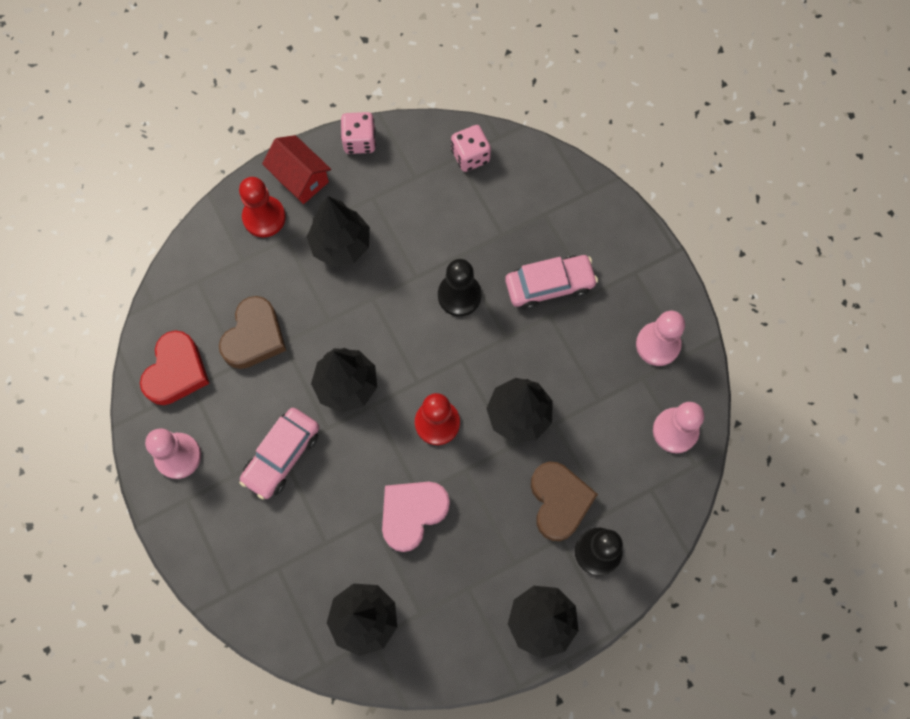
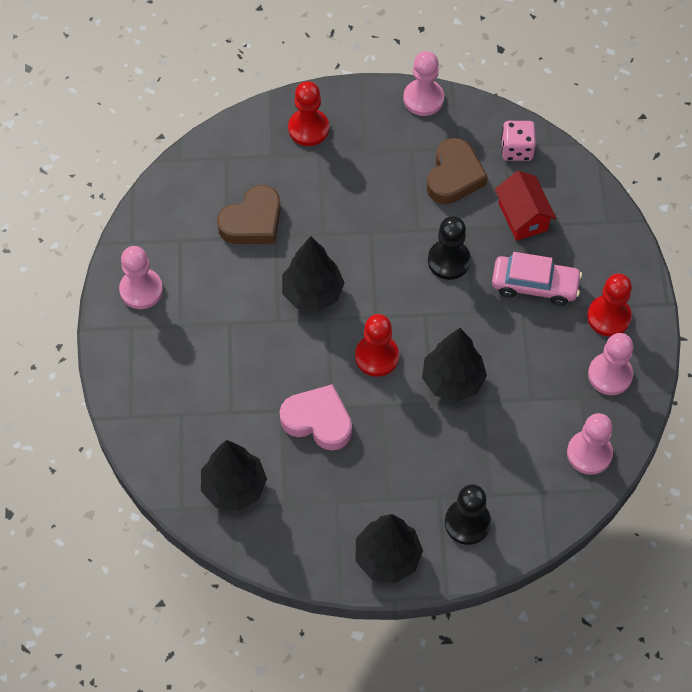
camera: 25 degrees right, 10 degrees down
(176, 371) = (173, 222): red heart -> none
(282, 456) = (229, 326): pink car -> none
(300, 178) = (356, 109): red house -> red house (522, 217)
(341, 245) = (364, 177): black tree -> none
(359, 141) = (423, 99): pink dice -> pink pawn
(412, 513) = (318, 421): pink heart -> pink heart turned 45 degrees clockwise
(559, 501) = (453, 467): brown heart -> brown heart (454, 176)
(630, 287) = (608, 317): none -> red pawn

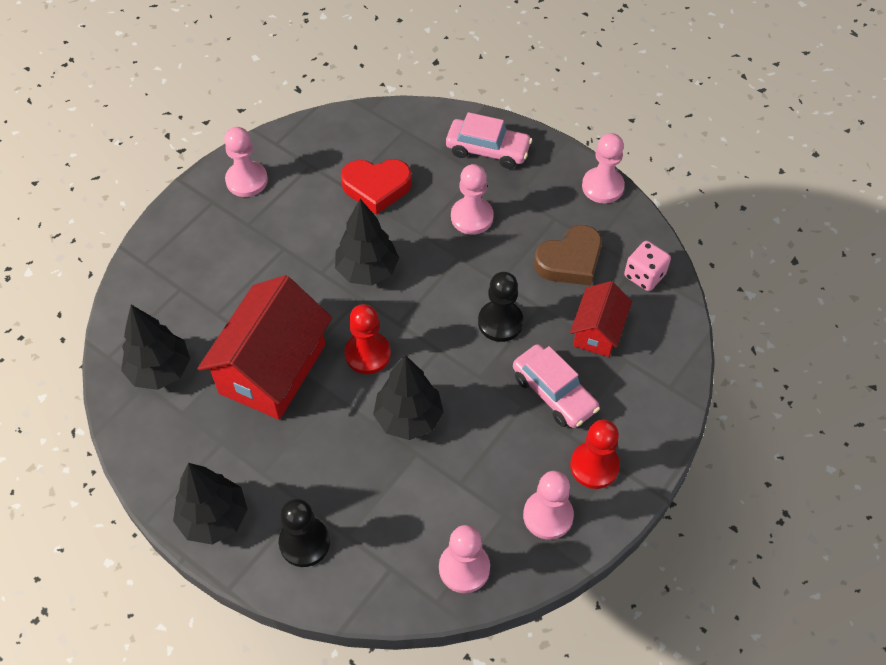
camera: 40 degrees right, 5 degrees down
(252, 221) = (376, 187): brown heart -> red heart
(308, 128) = (488, 150): red pawn -> pink car
(318, 421) = (272, 369): pink heart -> red house
(349, 193) = (472, 217): none -> pink pawn

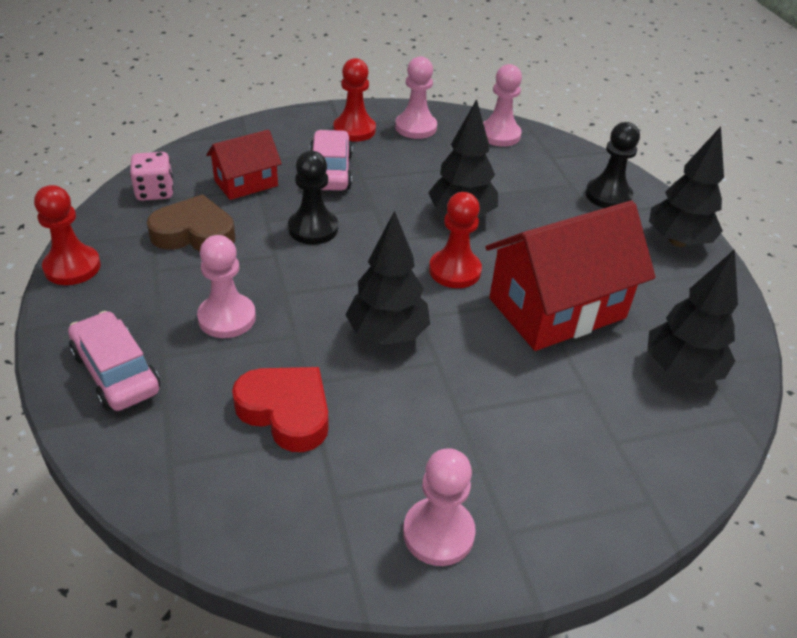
camera: 145 degrees left, 15 degrees down
(602, 186) = (72, 267): pink pawn -> red pawn

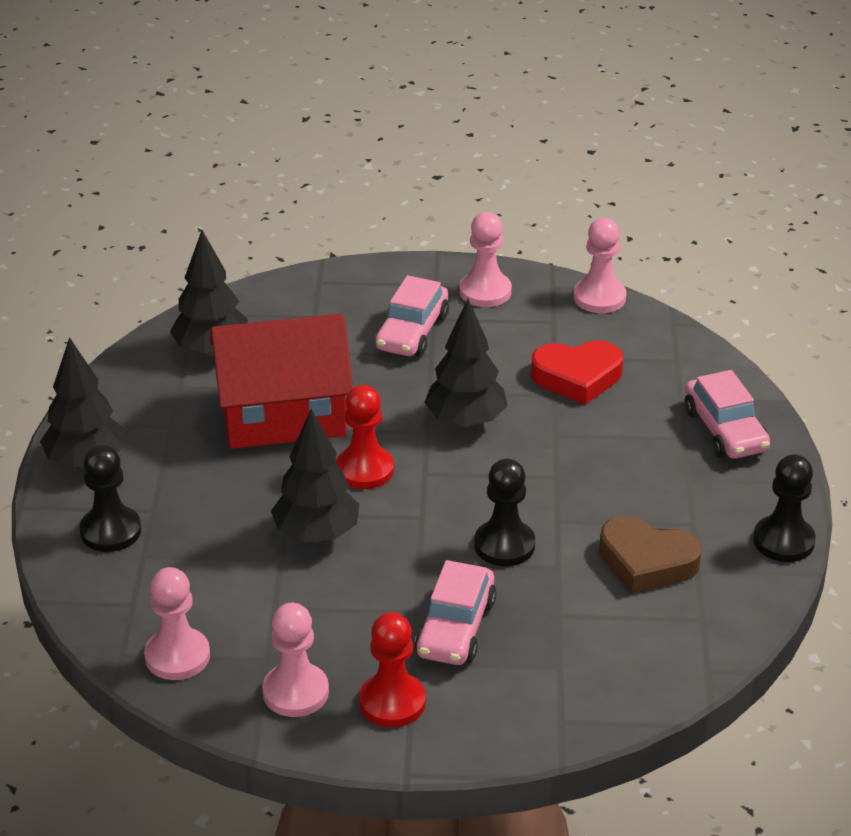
camera: 160 degrees left, 5 degrees down
(72, 267) = (783, 541): red pawn -> black pawn
(155, 192) = (695, 631): pink dice -> none
(227, 318) = (619, 461): pink pawn -> pink pawn (599, 297)
(246, 183) = (574, 626): red house -> none
(286, 412) = (577, 377): red heart -> red heart turned 60 degrees counterclockwise
(494, 440) = (412, 332): none -> pink car

